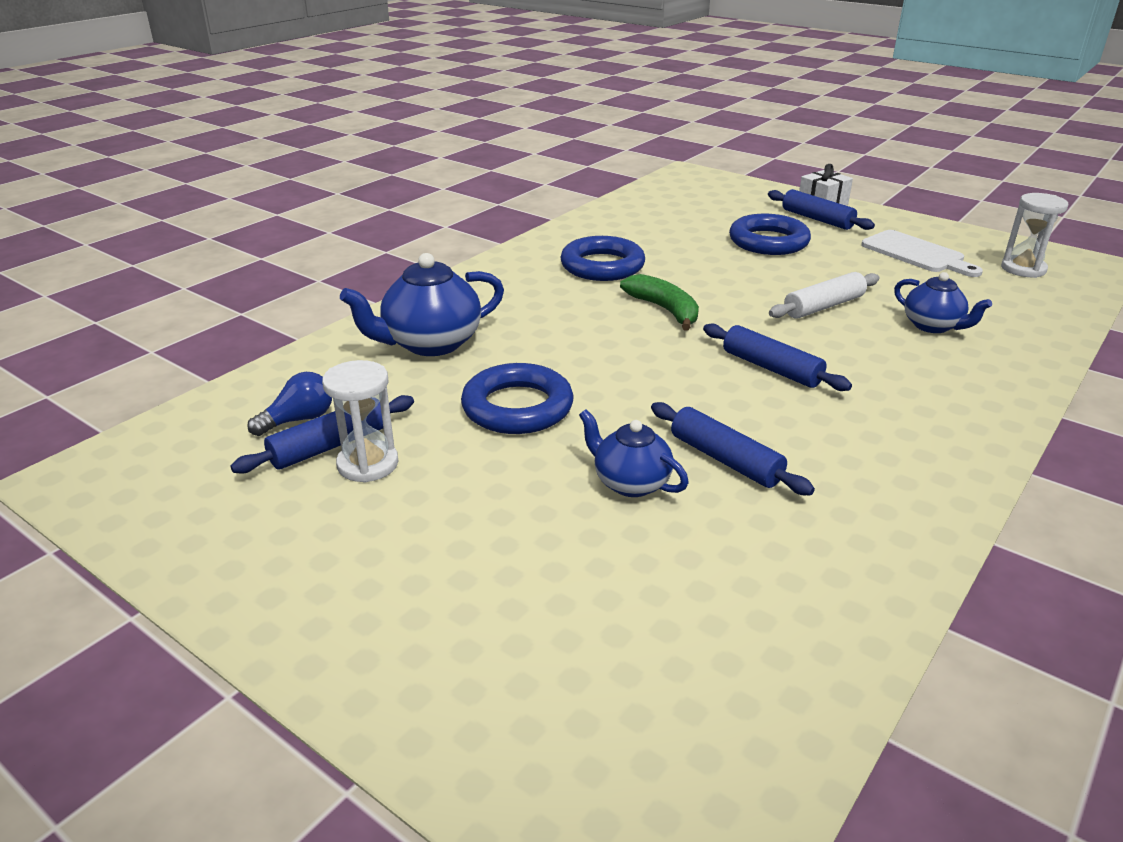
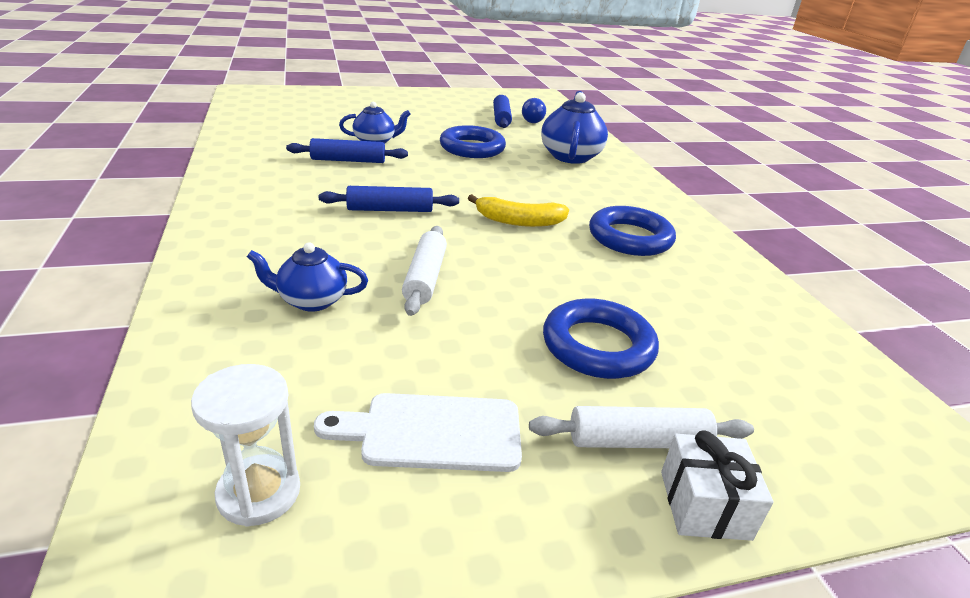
camera: 125 degrees right, 0 degrees up
(368, 464) = (476, 119): white hourglass -> none
(664, 310) = (519, 221): green banana -> yellow banana
(817, 219) = (638, 441): blue rolling pin -> white rolling pin

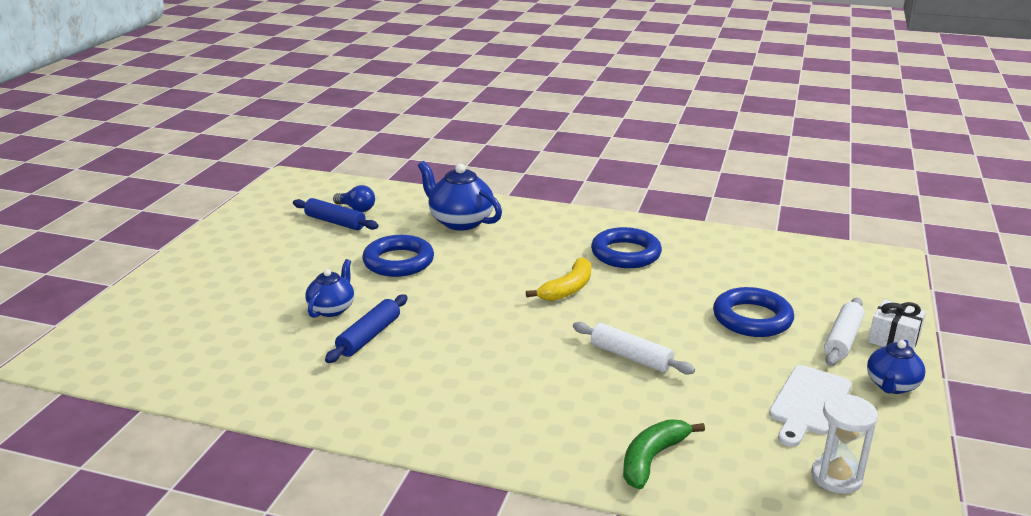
camera: 55 degrees left, 5 degrees down
(234, 326) = (652, 459): none -> green banana
(311, 300) = (634, 416): blue teapot -> blue teapot (891, 385)
(390, 210) = (502, 342): blue rolling pin -> none

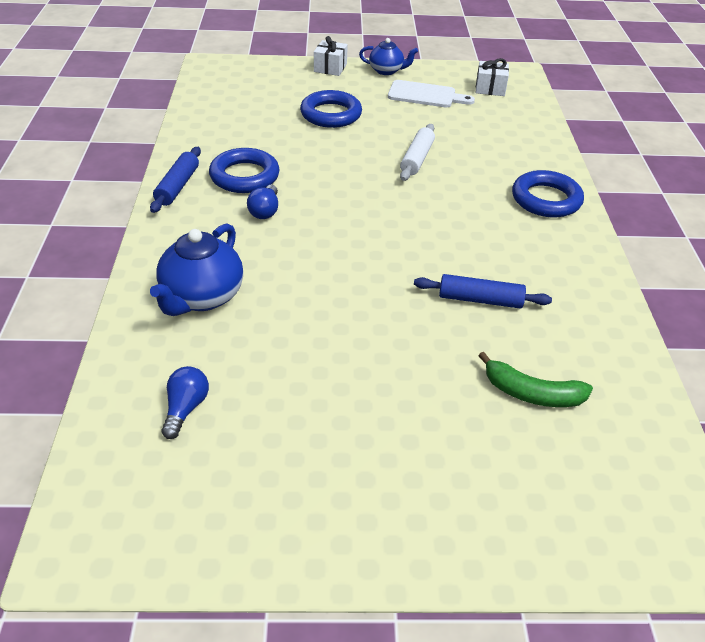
camera: 110 degrees left, 15 degrees up
(332, 309) = (449, 342): blue teapot -> none
(335, 222) = (236, 417): blue rolling pin -> blue rolling pin (177, 186)
(398, 262) = (324, 321): blue ring -> blue ring (546, 199)
(562, 256) = (265, 211): none -> blue light bulb
(567, 289) = (328, 199): yellow banana -> none
(652, 459) = (524, 142): green banana -> green banana (532, 393)
(836, 477) = (490, 88): white hourglass -> white gift
(842, 339) = (340, 83): white rolling pin -> none

